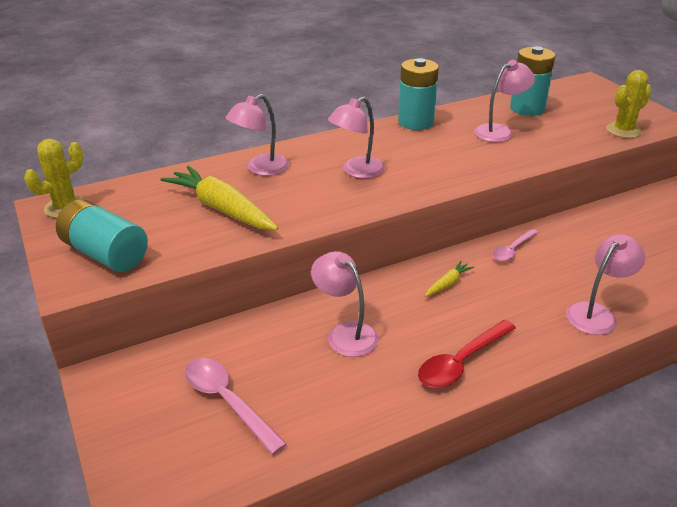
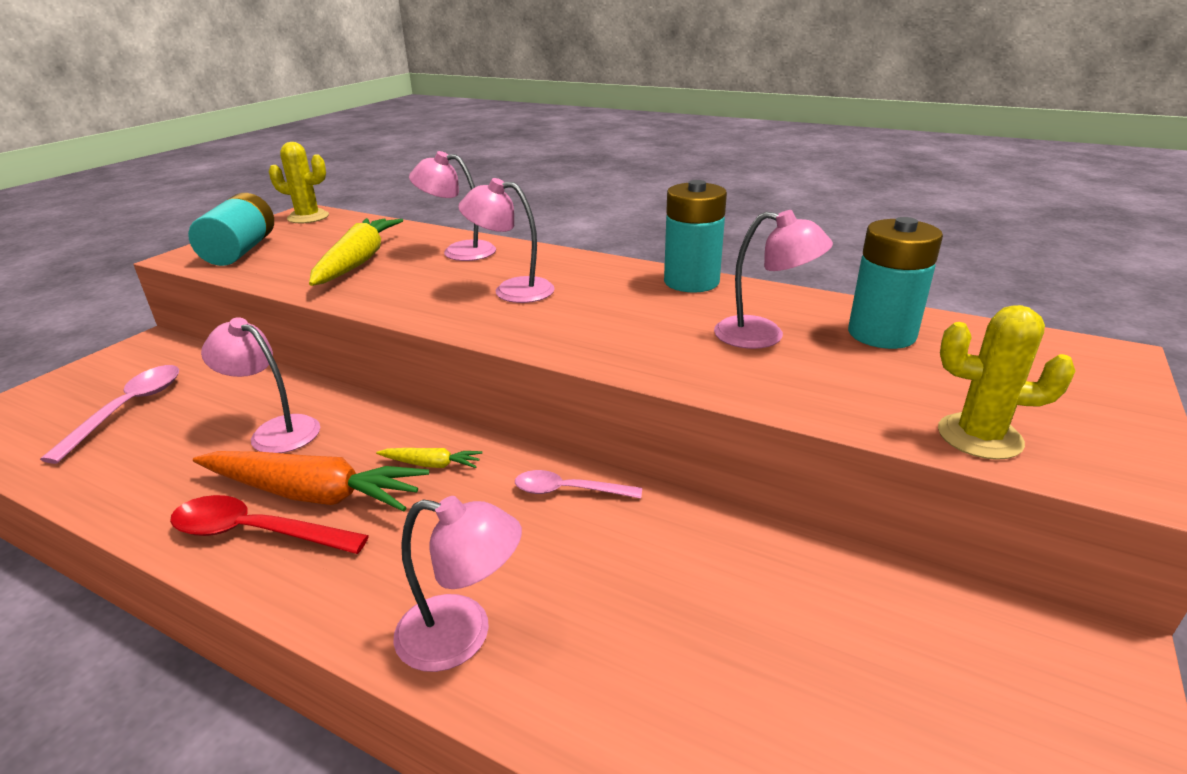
camera: 55 degrees right, 5 degrees down
(345, 333) = (275, 431): pink lamp -> pink lamp turned 75 degrees counterclockwise
(439, 333) = (313, 494): none -> orange carrot

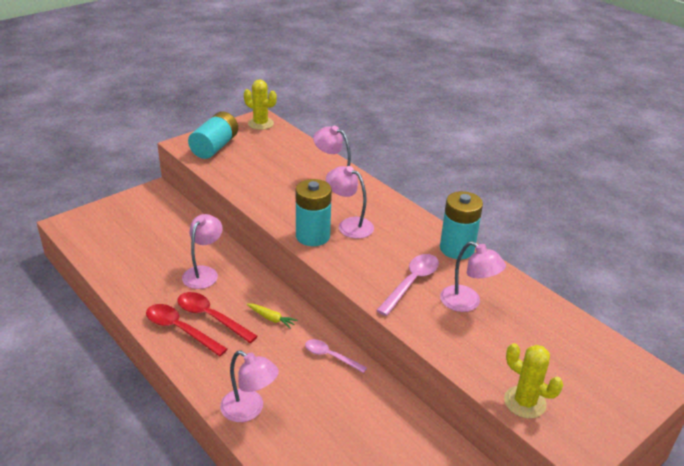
camera: 20 degrees right, 5 degrees up
(129, 408) = (138, 236): pink spoon -> pink spoon (411, 282)
(275, 431) = (204, 273): pink lamp -> pink lamp turned 60 degrees clockwise
(313, 494) = (210, 317): orange carrot -> red spoon
(358, 262) = (275, 175): yellow carrot -> none
(881, 334) = (536, 323): turquoise battery -> turquoise battery (312, 236)

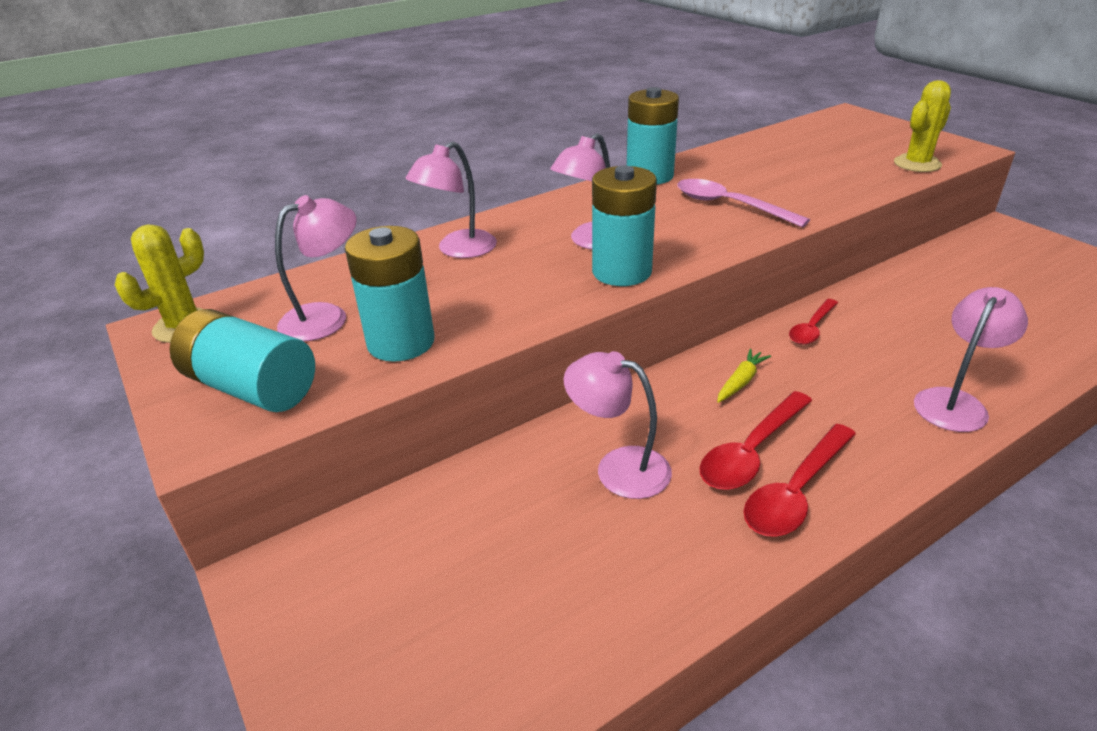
camera: 80 degrees left, 0 degrees up
(245, 175) = (401, 342): none -> turquoise battery
(330, 356) = (811, 329): pink spoon -> red spoon
(467, 303) = (761, 178): pink lamp -> pink lamp (326, 317)

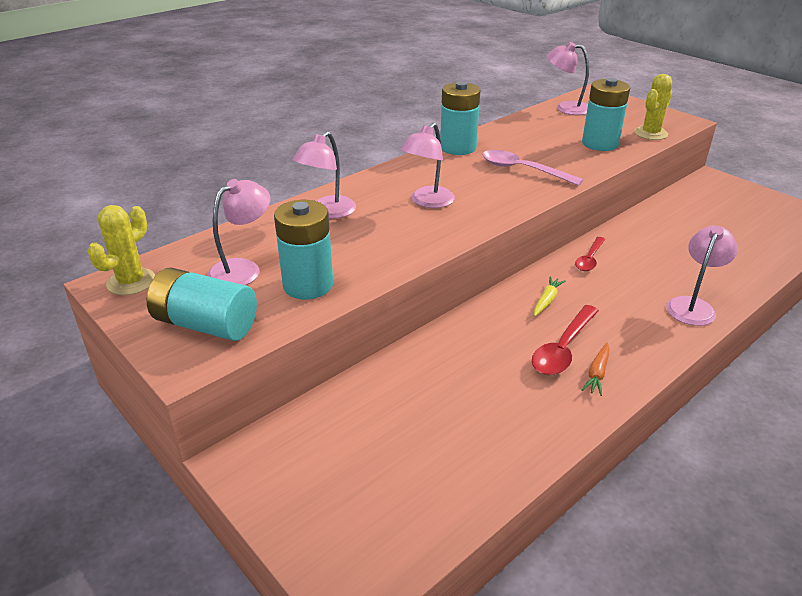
camera: 10 degrees left, 0 degrees up
(618, 467) = (473, 366): pink lamp -> pink lamp (565, 108)
(621, 272) = (456, 224): turquoise battery -> turquoise battery (600, 144)
(795, 492) = (597, 373): red spoon -> orange carrot

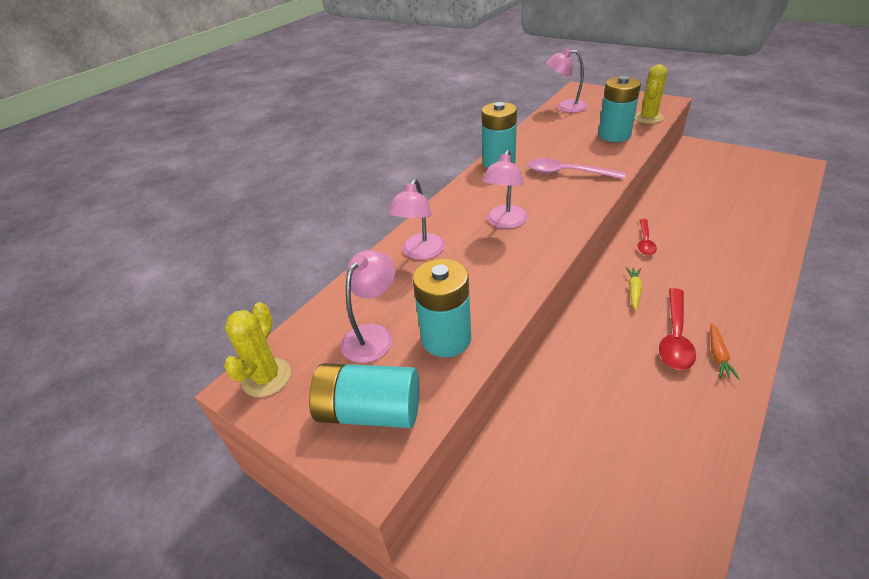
camera: 10 degrees left, 5 degrees up
(693, 306) = (753, 268): pink lamp -> none

